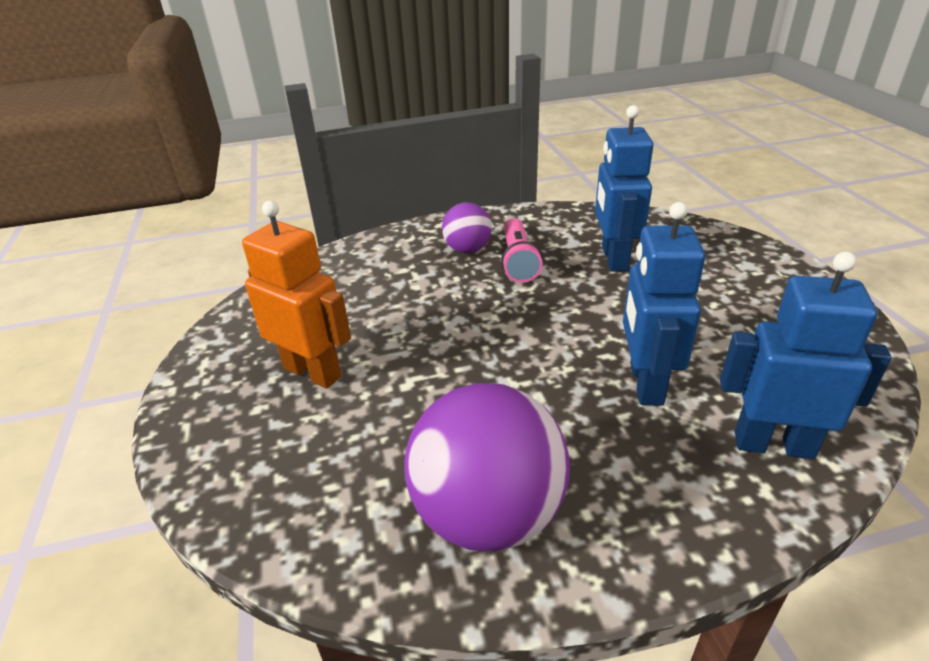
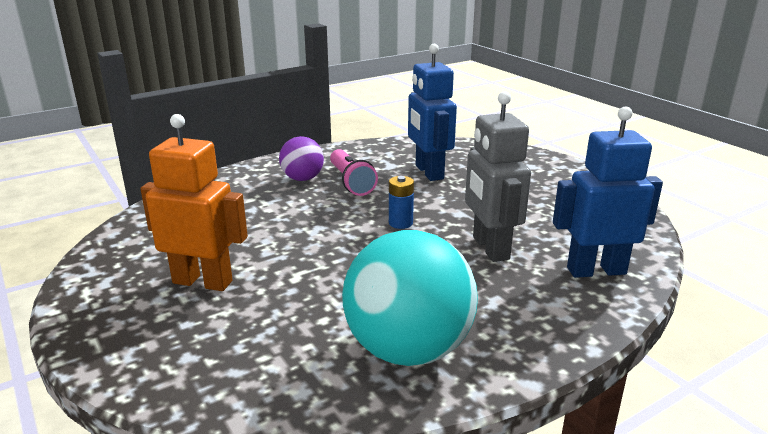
camera: 20 degrees left, 10 degrees down
(488, 514) = (408, 350): purple ball -> turquoise ball
(551, 328) = (400, 223): none -> blue battery
(645, 383) = (490, 248): blue robot -> grey robot

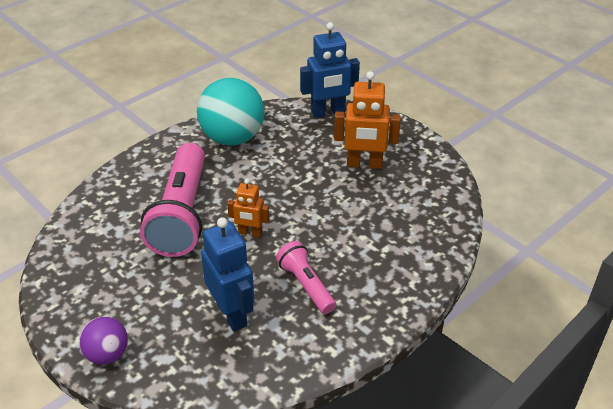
camera: 170 degrees right, 15 degrees up
(302, 179) = (354, 285): purple ball -> purple ball (107, 354)
(400, 223) = (250, 233): blue battery -> orange robot
(490, 248) = (182, 214): grey robot -> pink flashlight
(596, 270) = (113, 202): blue robot -> blue robot (328, 112)

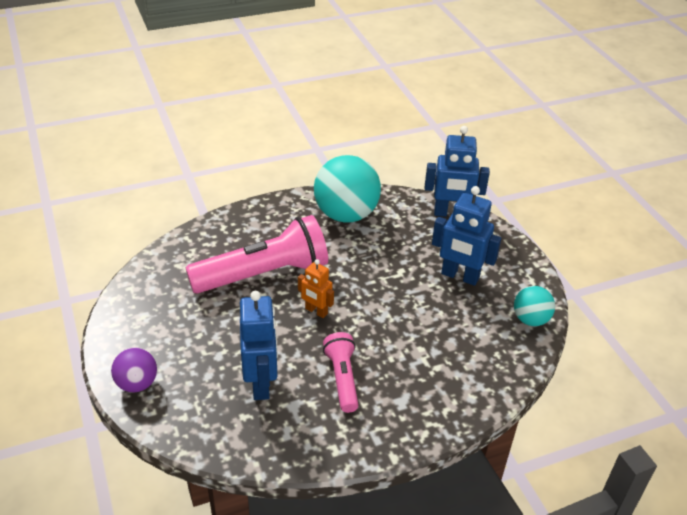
camera: 20 degrees right, 0 degrees up
(182, 214) = (264, 274): pink flashlight -> pink flashlight turned 135 degrees counterclockwise
(364, 164) = (460, 276): orange robot -> blue robot
(443, 183) = (530, 319): none -> turquoise ball

